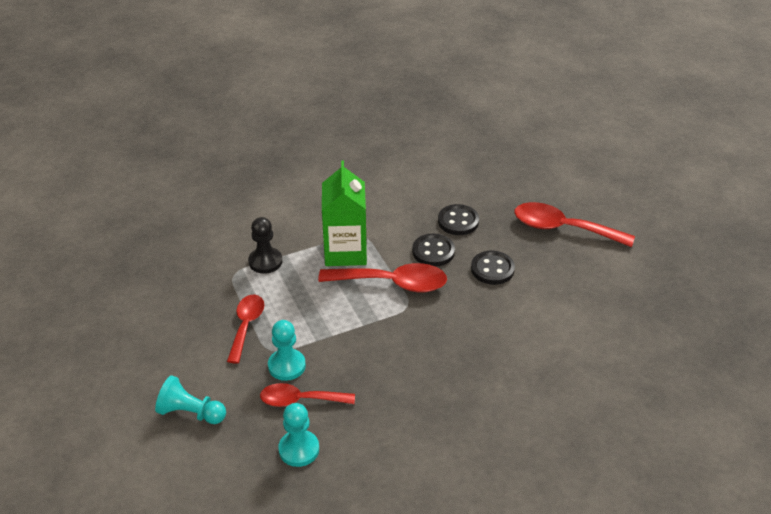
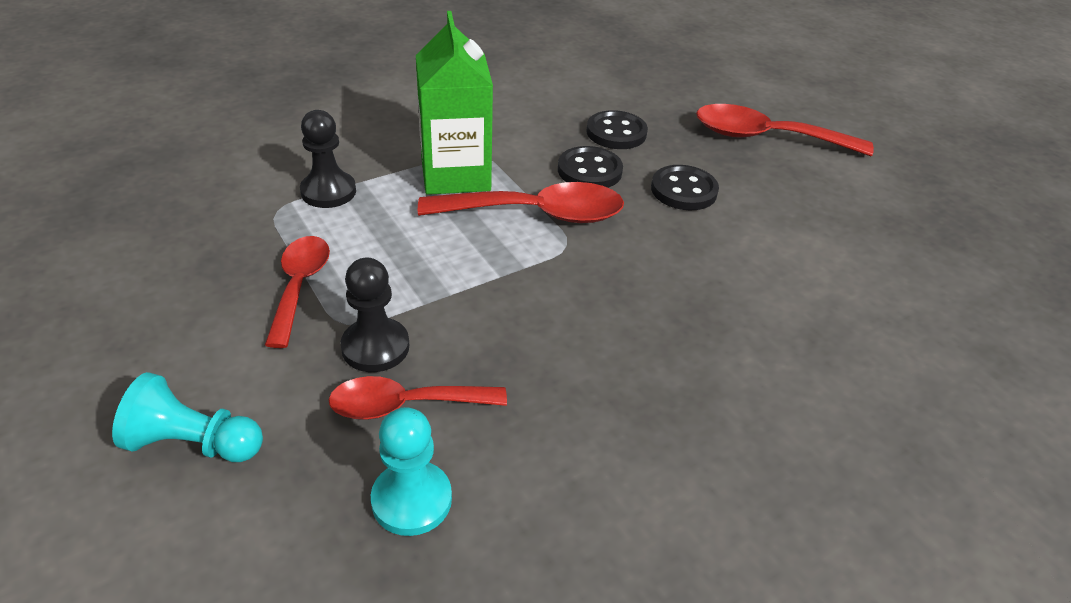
camera: 10 degrees left, 0 degrees up
(286, 366) = (375, 347): turquoise pawn -> black pawn

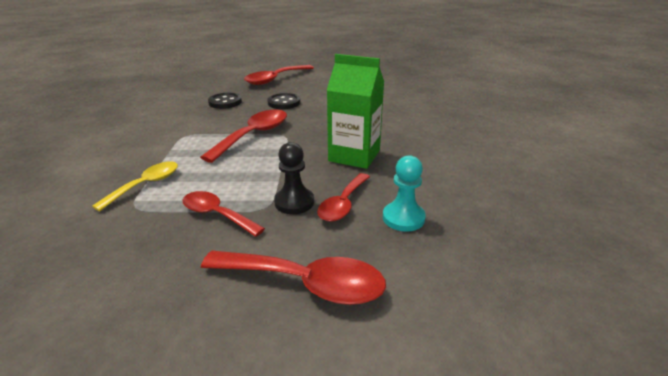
camera: 55 degrees left, 10 degrees down
(193, 443) = (305, 283): turquoise pawn -> red spoon
(328, 192) = (146, 185): black pawn -> yellow spoon
(455, 175) = (193, 145): green carton -> green carton (354, 156)
(589, 171) = (242, 115): black button -> none

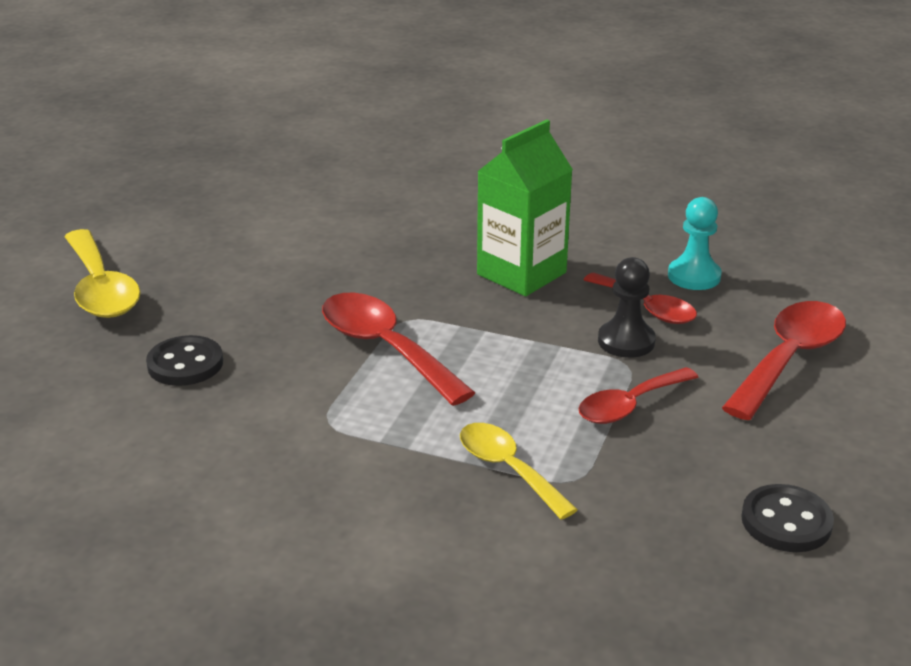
camera: 70 degrees left, 0 degrees up
(275, 79) = (101, 288): red spoon -> yellow spoon
(284, 103) = (254, 298): black button -> black button (786, 521)

